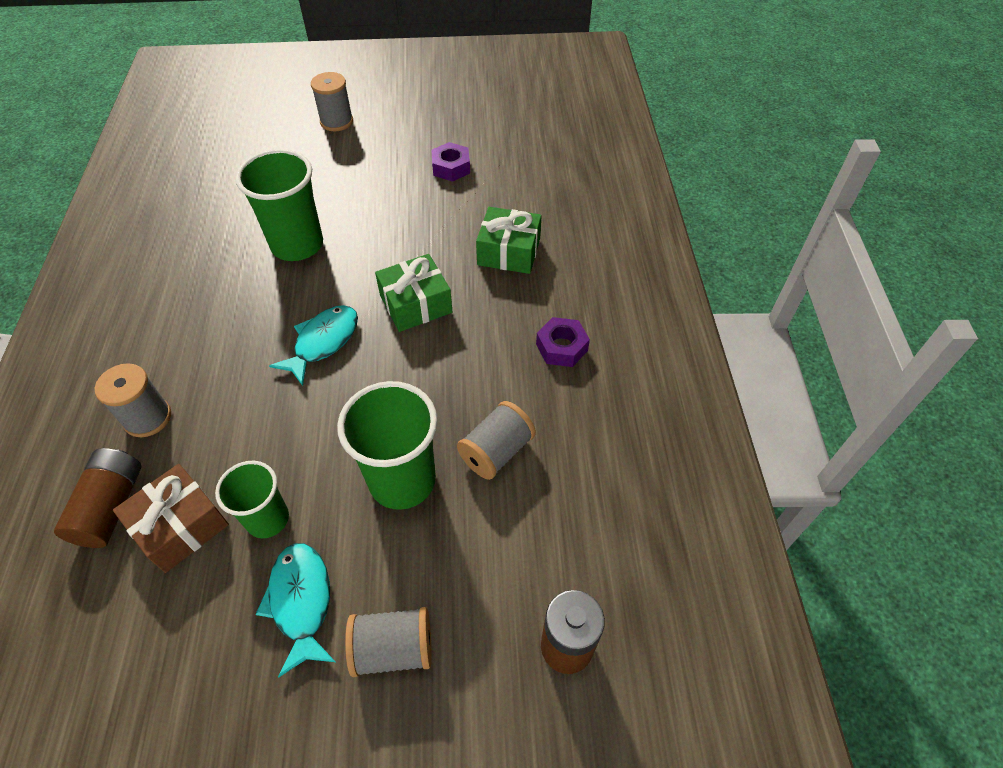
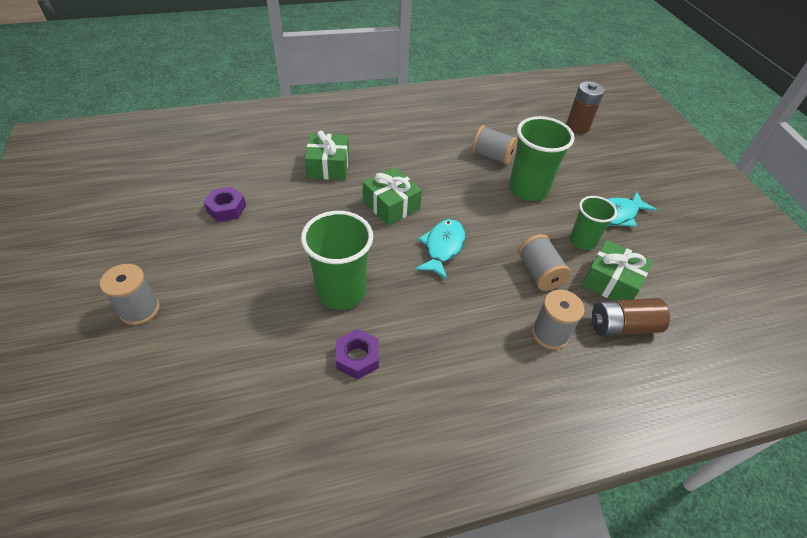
camera: 105 degrees left, 5 degrees down
(180, 526) = (611, 282): brown gift -> green gift
(323, 342) = (442, 248): turquoise fish -> turquoise fish turned 90 degrees clockwise
(393, 648) = (614, 178): grey spool -> grey spool (539, 273)
(561, 347) = (409, 137): purple nut -> purple nut (357, 358)

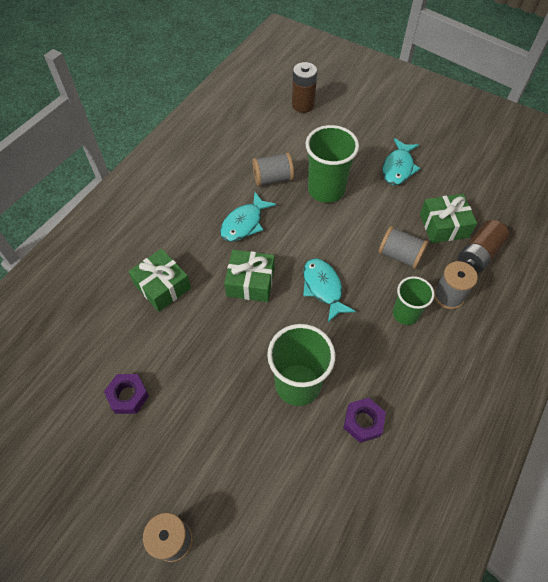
camera: 40 degrees left, 10 degrees up
(433, 168) = (244, 223): none -> turquoise fish
(582, 241) = (399, 207): green cup -> green cup (405, 314)

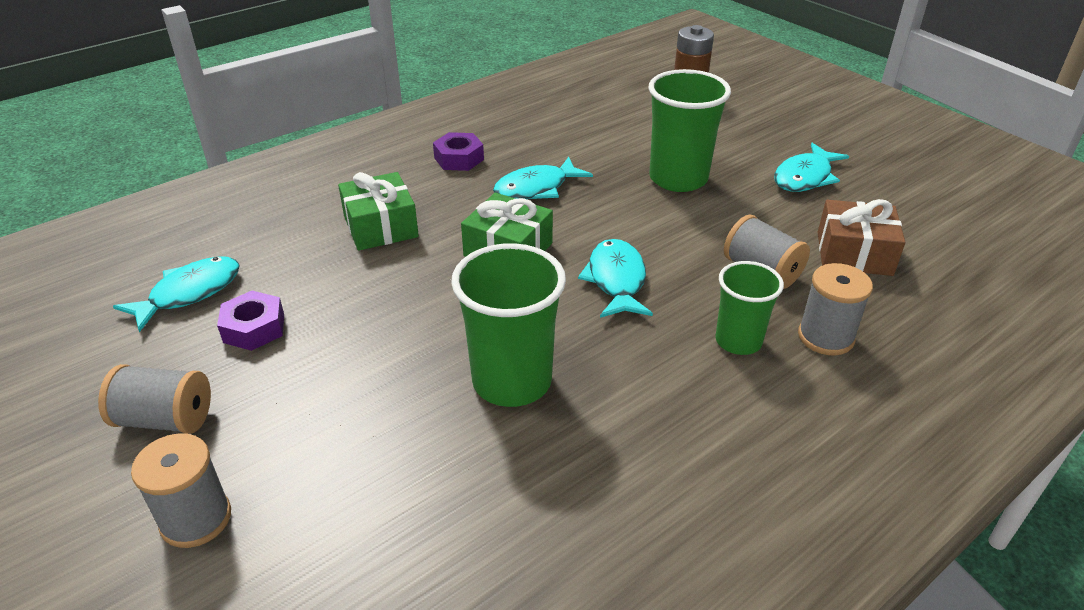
camera: 20 degrees right, 20 degrees down
(70, 381) = (189, 293): none -> turquoise fish
(273, 178) = (604, 153): grey spool -> grey spool (165, 419)
(363, 422) = (595, 458): purple nut -> purple nut (459, 159)
(444, 225) = (854, 253): green gift -> brown gift
(478, 254) = (903, 299): brown battery -> none

